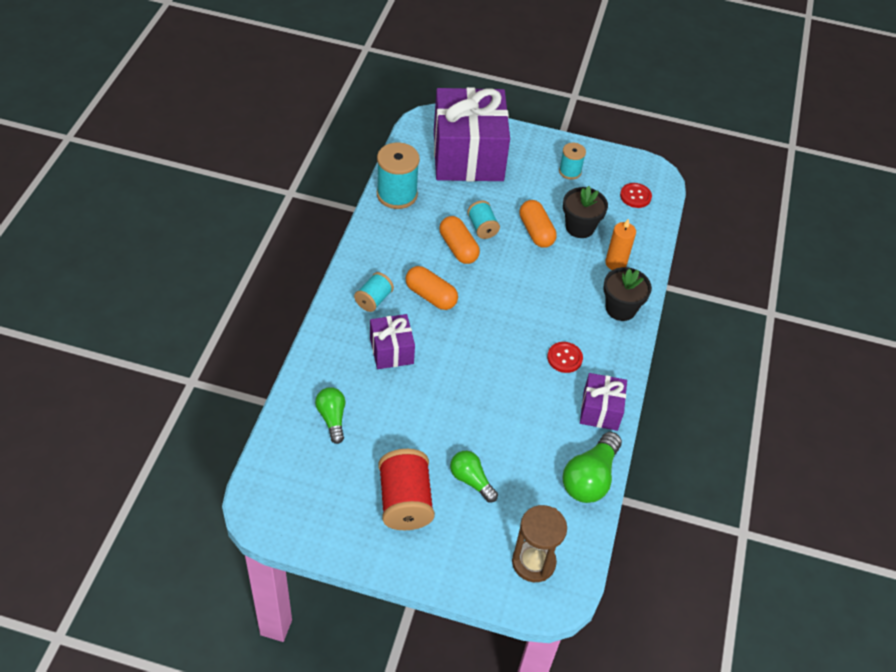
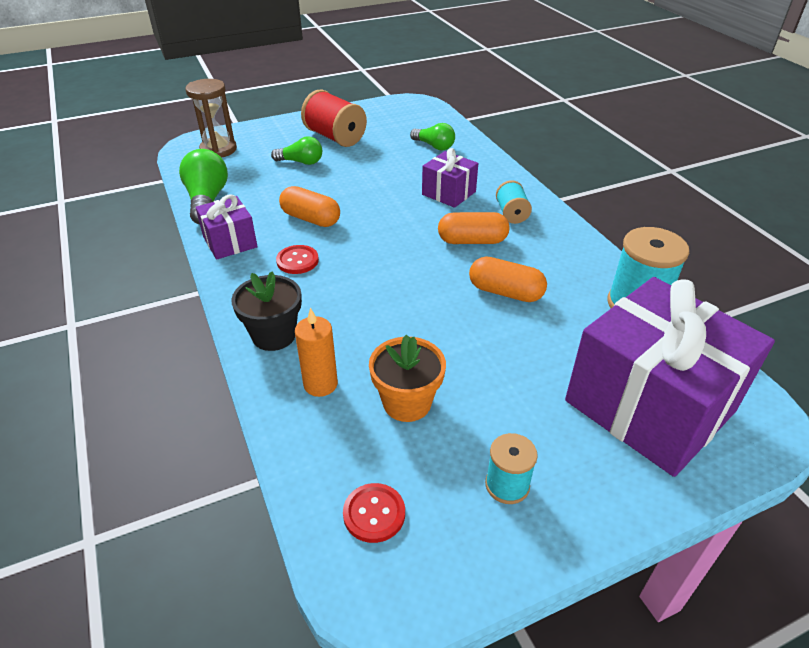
camera: 145 degrees right, 10 degrees down
(482, 227) = (511, 327): turquoise spool -> none
(536, 232) = (451, 361): orange capsule -> orange capsule (310, 219)
(580, 227) = (407, 403): black flower pot -> orange flower pot

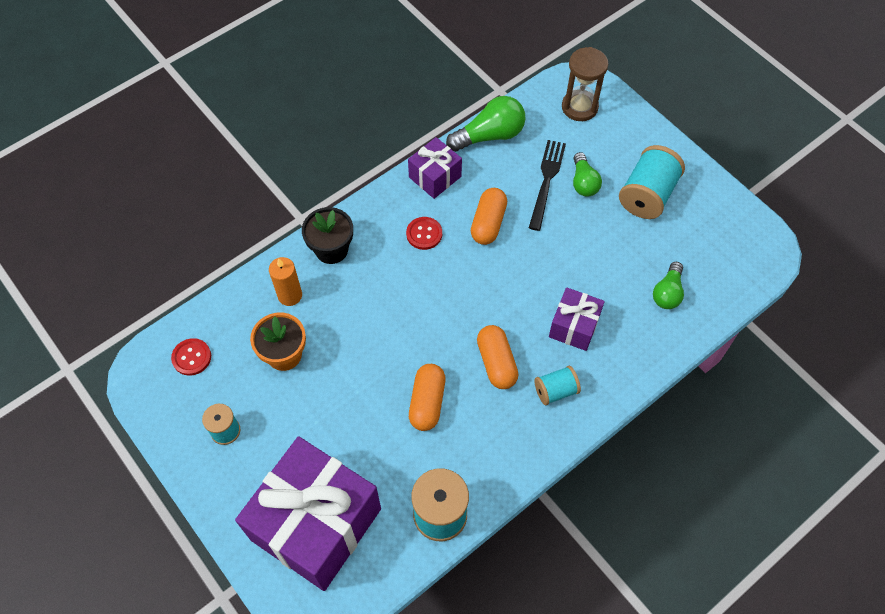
camera: 75 degrees right, 20 degrees up
(285, 179) = (546, 180): none -> black fork
(335, 137) = (647, 195): red spool -> turquoise spool

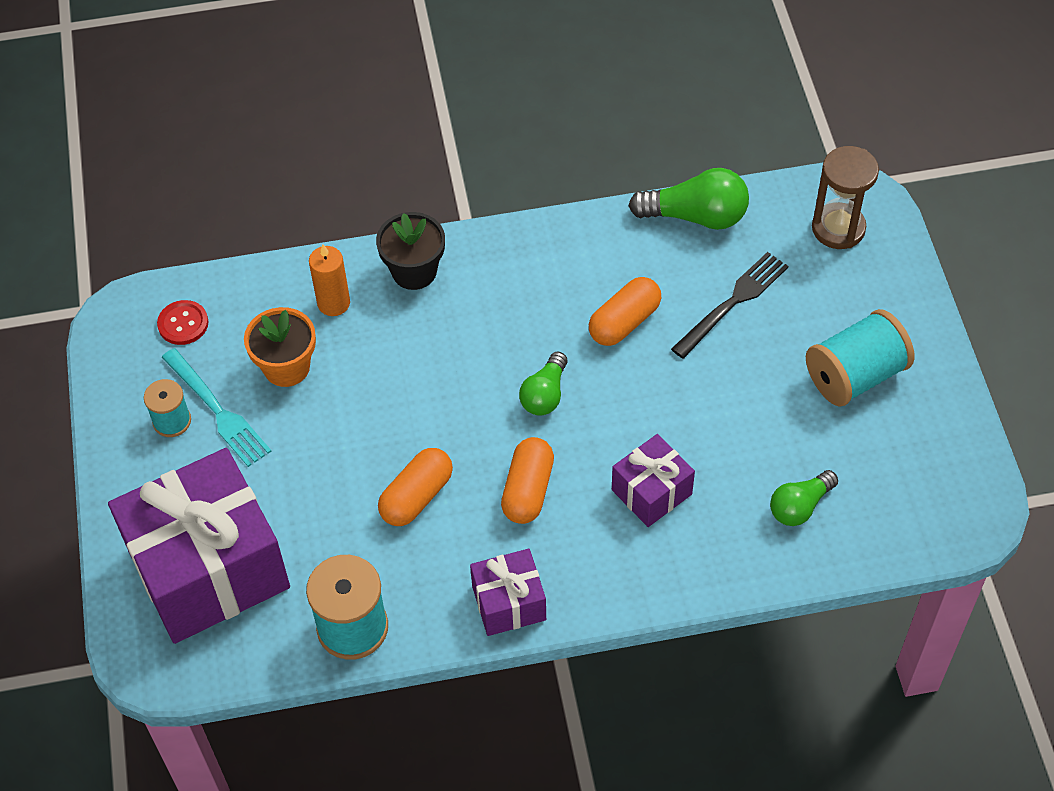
camera: 30 degrees right, 5 degrees down
(255, 408) = (218, 411): none -> turquoise fork
(424, 234) = (536, 301): red button -> none
(435, 177) = (593, 238): purple gift -> purple gift (509, 603)
(555, 391) = (579, 555): turquoise spool -> none
(583, 182) = (780, 324): green light bulb -> green light bulb (545, 394)

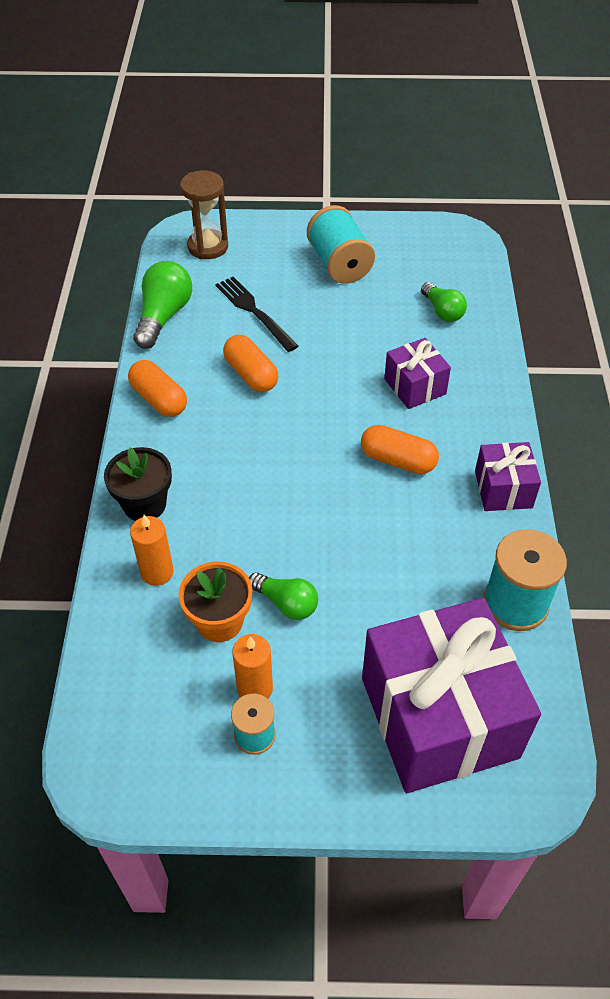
camera: 80 degrees left, 5 degrees down
(183, 324) = (133, 711): red button -> none
(218, 411) = (255, 688): turquoise fork -> orange candle
(417, 496) = (389, 537): orange capsule -> orange capsule (159, 399)
(545, 394) = (307, 434): green light bulb -> green light bulb (286, 603)

